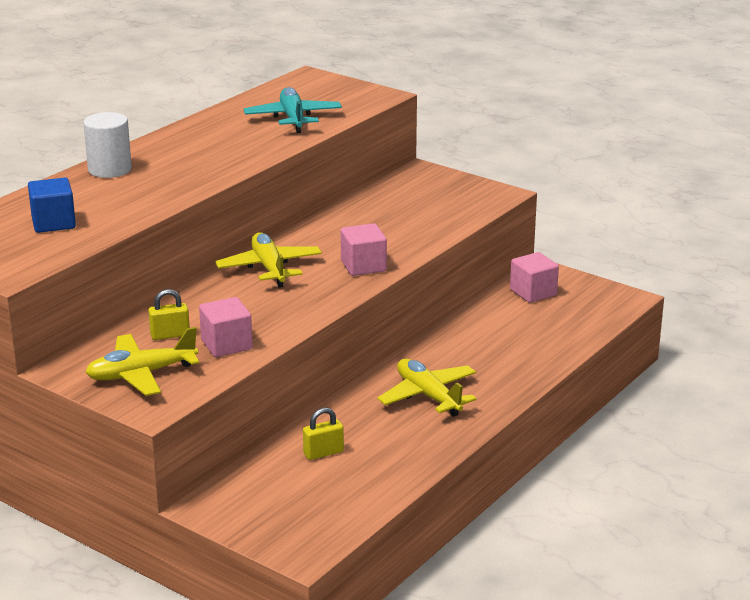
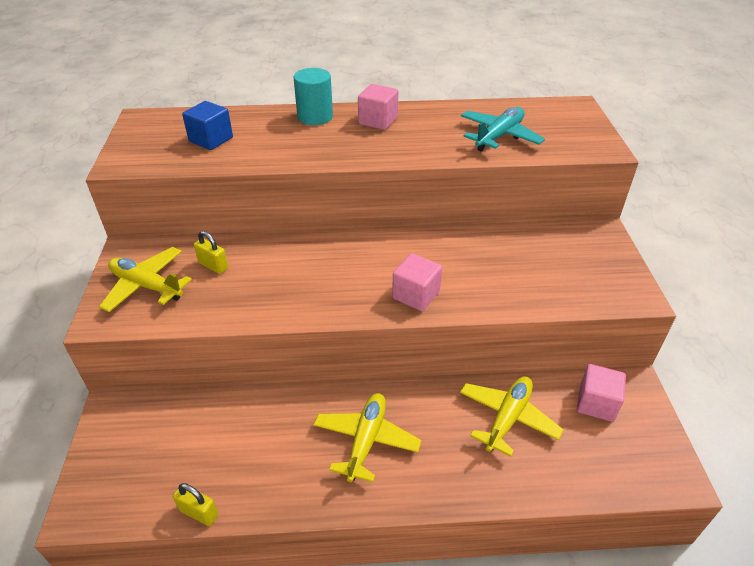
camera: 50 degrees right, 15 degrees up
(109, 169) = (315, 117): white cylinder -> turquoise cylinder
(226, 345) = (223, 299): pink cube -> pink cube (378, 121)
(269, 268) = (356, 252): yellow plane -> yellow plane (507, 418)
(323, 453) = (229, 430): yellow padlock -> yellow padlock (199, 513)

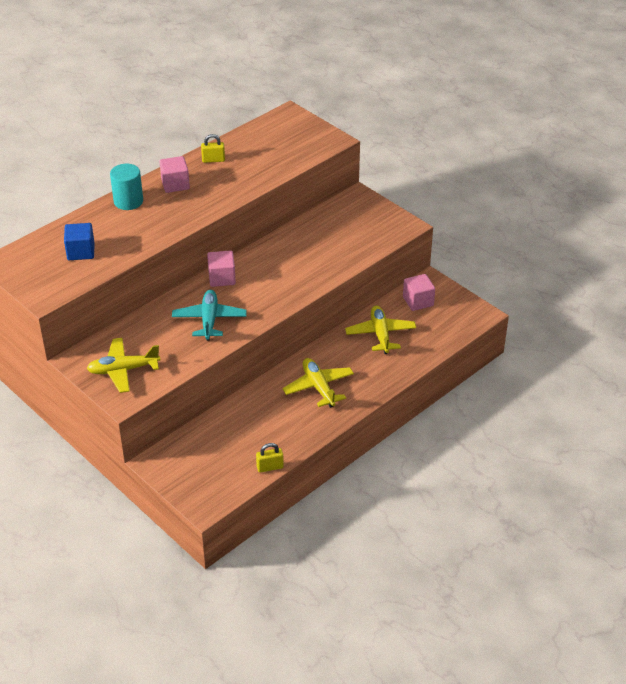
camera: 40 degrees left, 0 degrees up
(213, 266) = (149, 337): yellow padlock -> yellow padlock (213, 160)
(416, 295) = (291, 287): pink cube -> pink cube (222, 278)
(499, 136) = (265, 160): turquoise plane -> turquoise plane (209, 320)

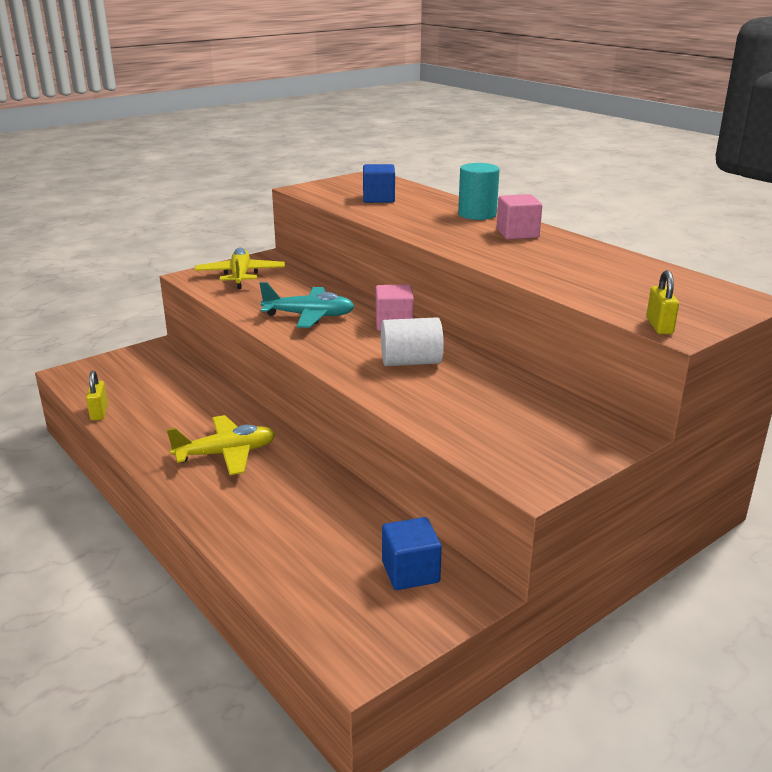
camera: 95 degrees right, 15 degrees down
(213, 160) = (583, 252): yellow padlock -> yellow padlock (659, 326)
(281, 268) = (411, 362): none -> white cylinder
(380, 334) = (327, 519): yellow plane -> none
(418, 301) = (410, 572): pink cube -> blue cube

